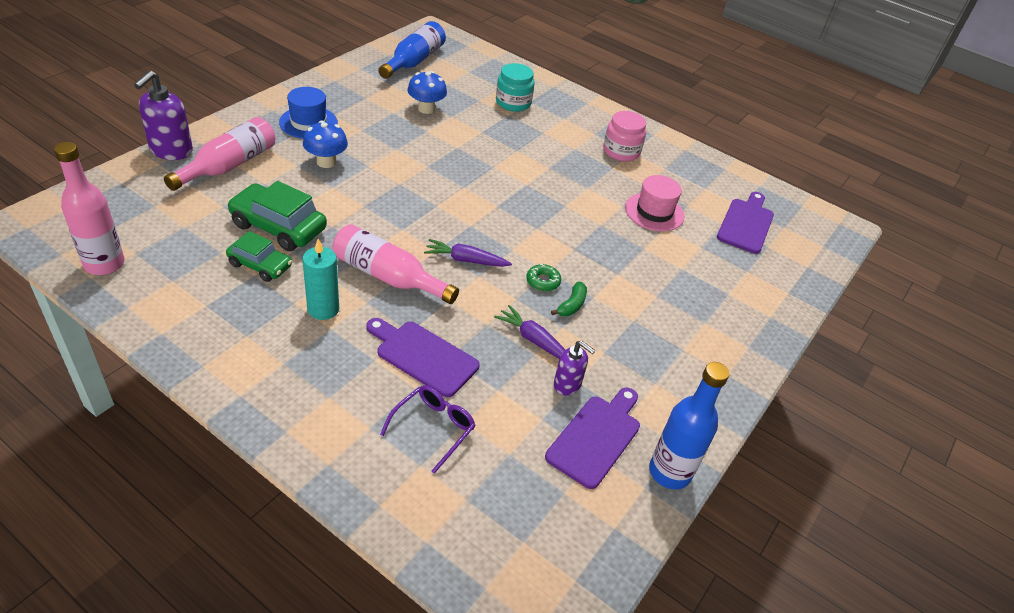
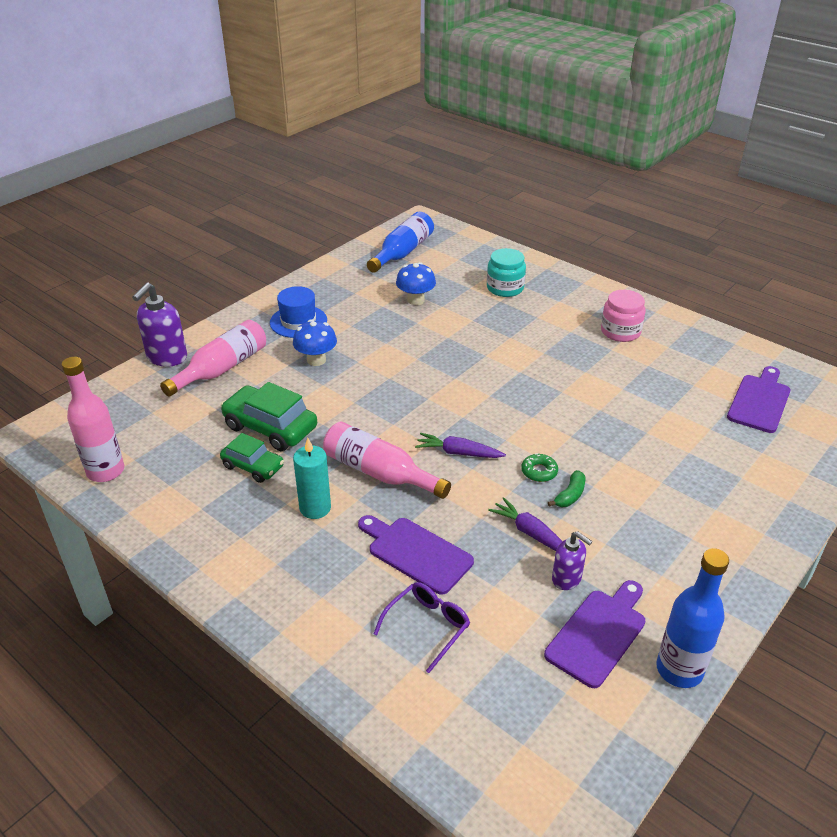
camera: 10 degrees right, 5 degrees down
(654, 212) = (657, 393): pink hat -> none

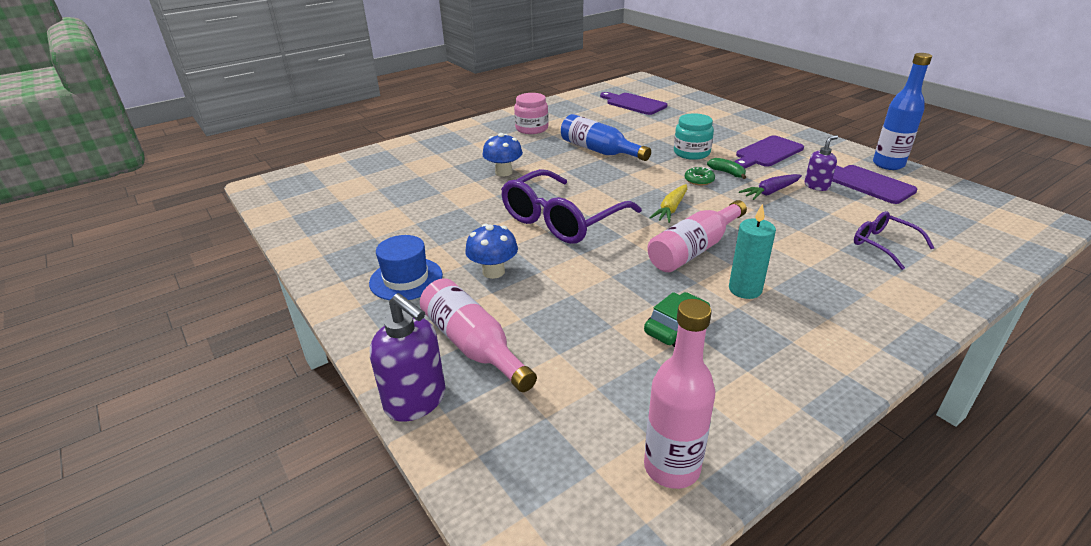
camera: 75 degrees left, 5 degrees down
(270, 427) = (608, 311): green car -> none
(402, 252) = (319, 202): blue bottle -> blue bottle (599, 151)
(412, 383) = (562, 220): none -> purple glasses
(415, 300) = (419, 204): blue mushroom -> blue mushroom (503, 172)
(416, 553) = (800, 241): purple cutting board -> purple cutting board (767, 153)
(458, 453) = (671, 209): purple carrot -> yellow carrot
(505, 288) = (434, 161): turquoise jar -> turquoise jar (691, 153)

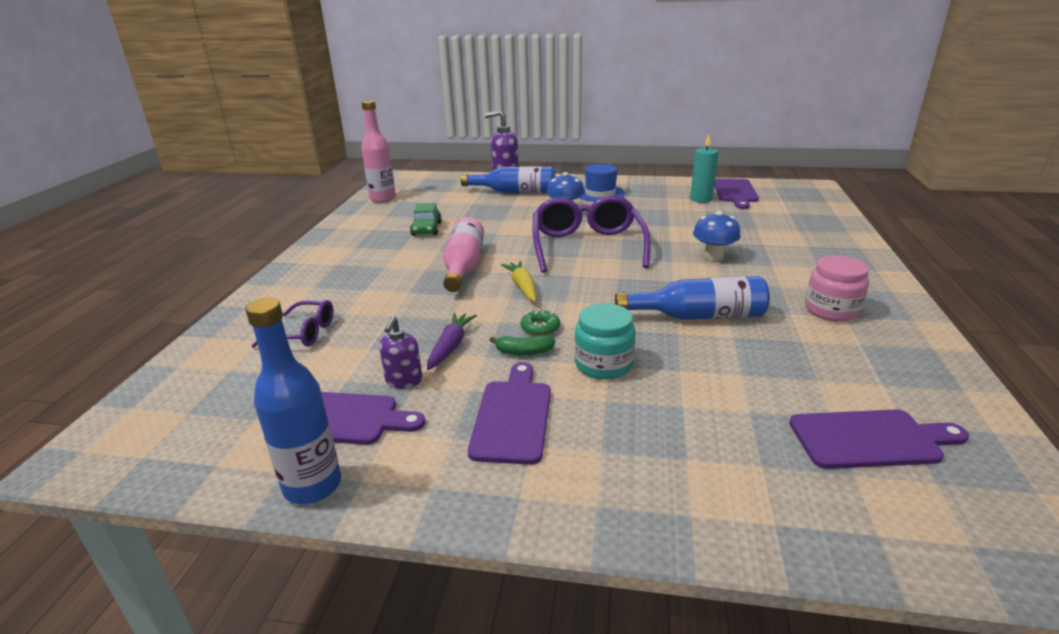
camera: 135 degrees right, 5 degrees down
(319, 211) = (735, 192): none -> purple cutting board
(473, 346) = (515, 192): pink bottle -> blue bottle
(745, 289) = (403, 258): turquoise candle -> turquoise candle (701, 199)

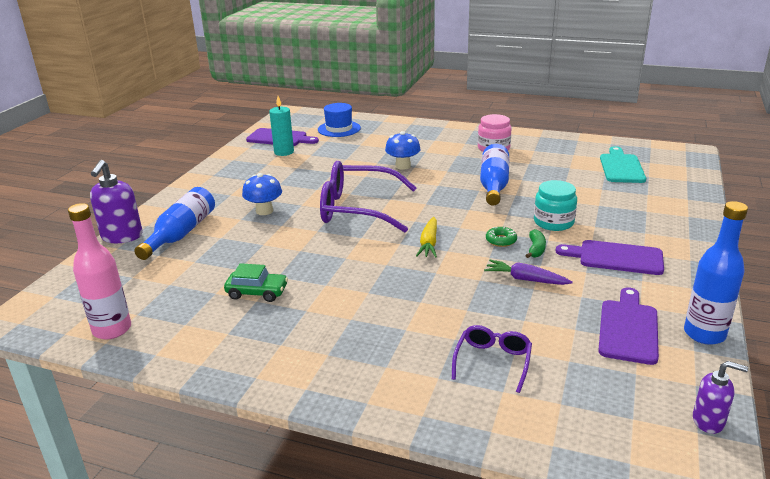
camera: 80 degrees left, 0 degrees up
(404, 381) = (576, 300): purple soap dispenser -> purple soap dispenser (708, 421)
(463, 266) = (373, 271): pink bottle -> none
(522, 287) = (429, 243): yellow carrot -> yellow carrot turned 75 degrees counterclockwise
(600, 194) = (230, 190): blue hat -> blue hat (339, 129)
(870, 439) = (621, 167): purple cutting board -> turquoise cutting board

